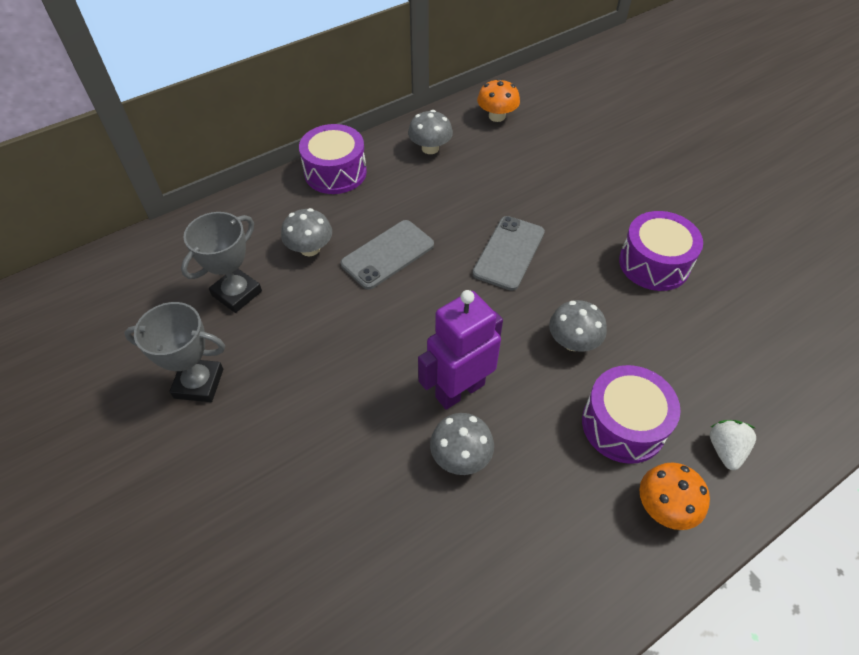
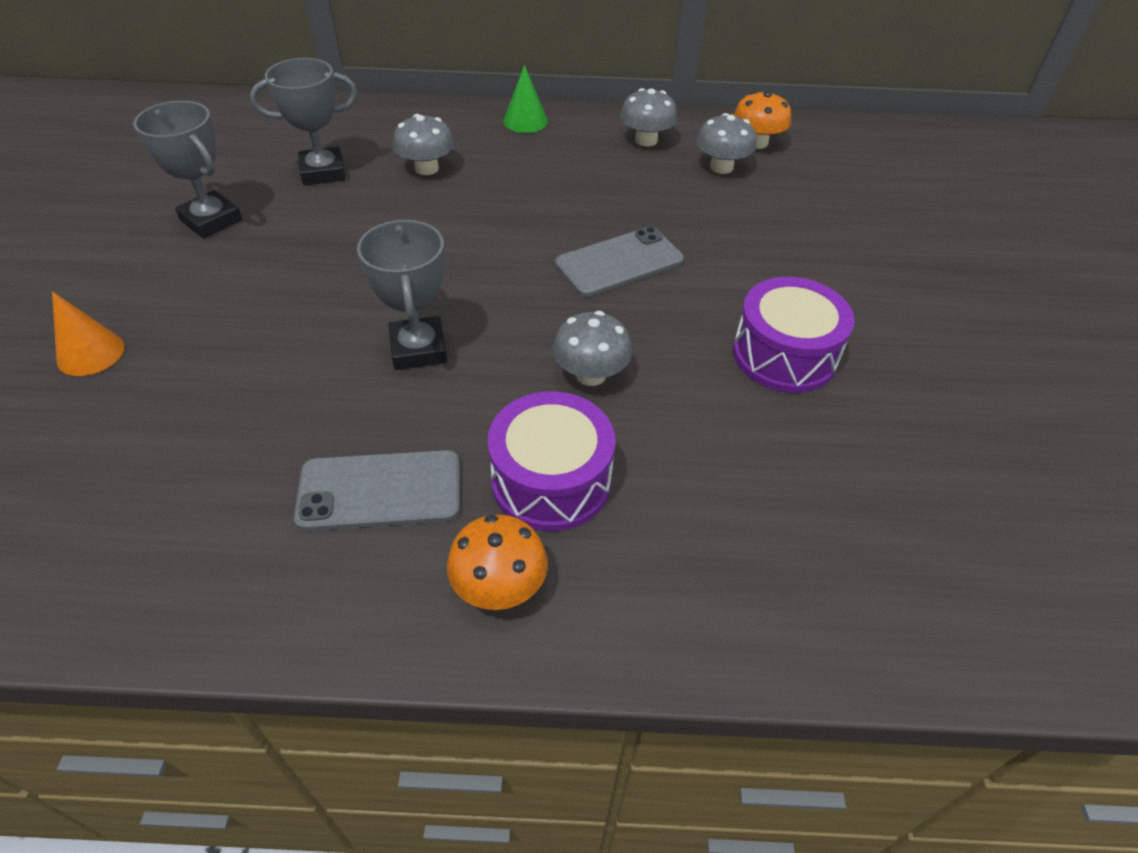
camera: 35 degrees right, 5 degrees down
(241, 546) = (90, 353): none -> orange cone
(335, 172) = (525, 121): purple drum -> green cone
(388, 254) = (492, 206): grey phone -> grey phone (380, 491)
(459, 390) = (418, 349): purple robot -> grey trophy
(460, 456) = (349, 403): grey mushroom -> grey mushroom (721, 167)
(725, 450) = (645, 582): white strawberry -> none

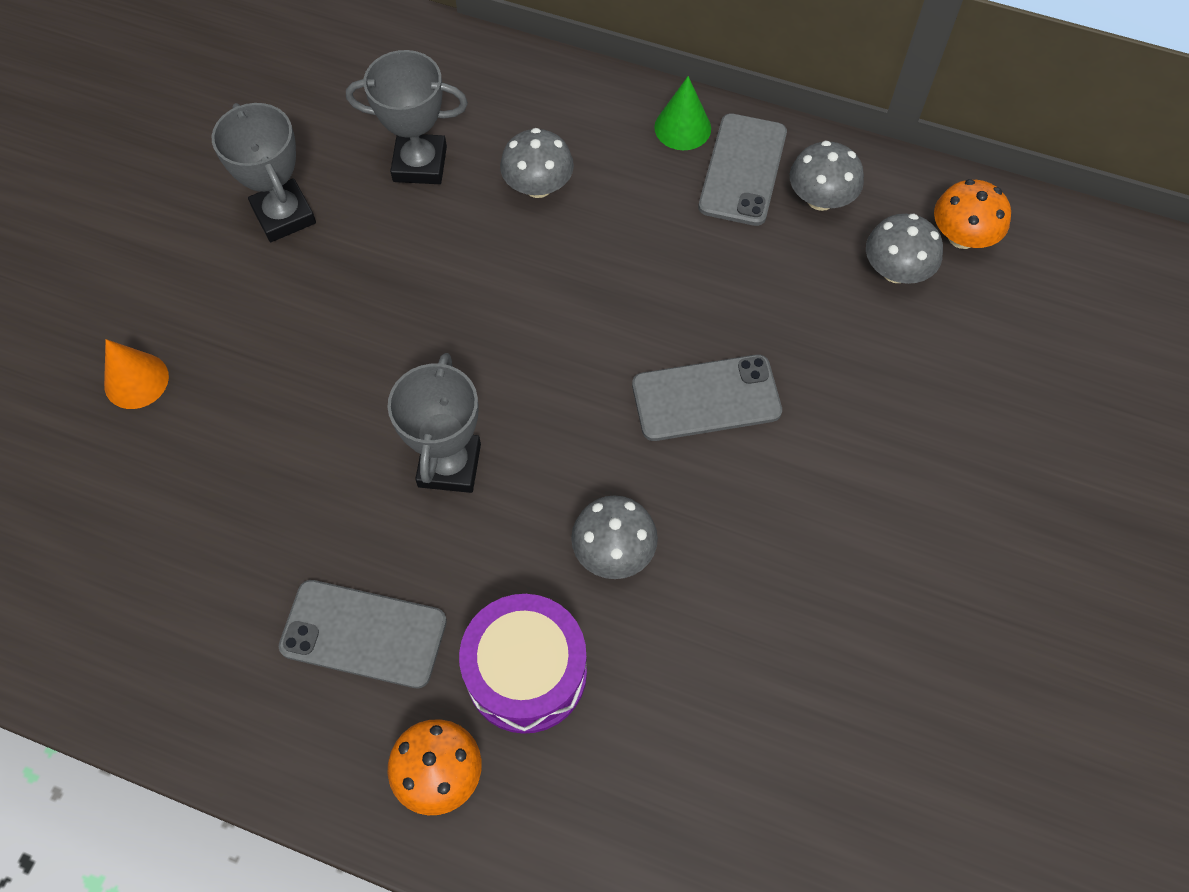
camera: 20 degrees right, 15 degrees up
(581, 135) = (743, 170): none -> grey phone
(784, 355) = (834, 586): purple drum -> none

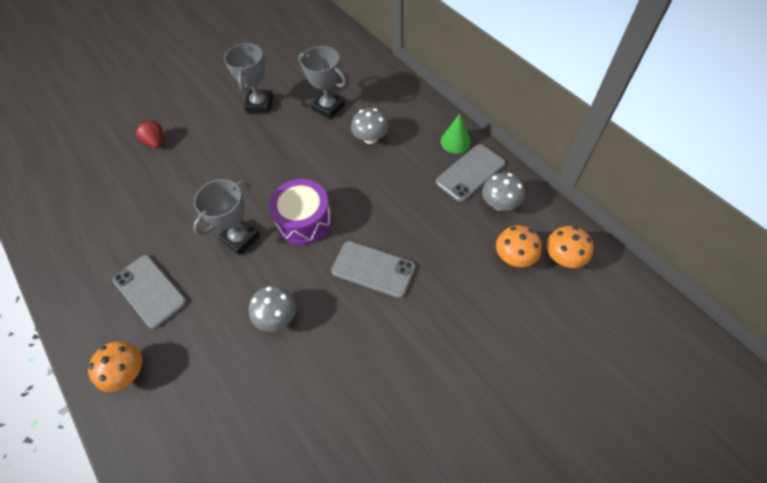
camera: 35 degrees right, 5 degrees down
(136, 380) = (156, 142): orange cone -> red strawberry
(526, 672) = (197, 349): purple drum -> purple drum (304, 220)
(896, 270) = (514, 256): grey mushroom -> orange mushroom

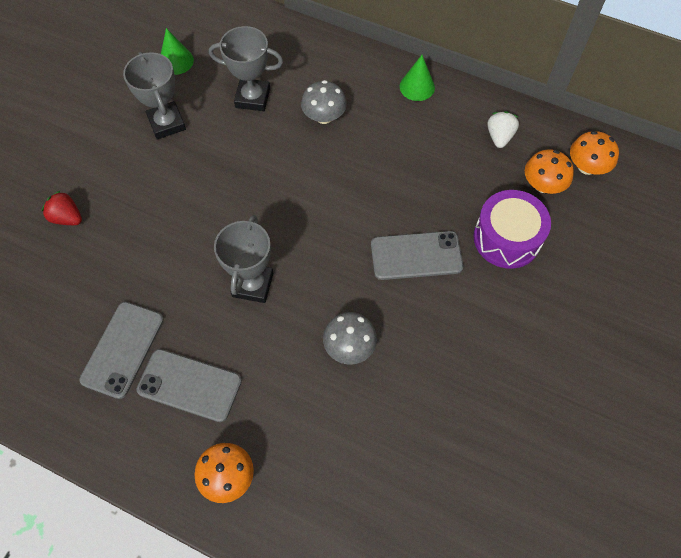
camera: 30 degrees left, 5 degrees up
(294, 65) = (176, 61): none -> green cone
(304, 220) = (310, 236): purple drum -> purple drum (507, 238)
(470, 173) = (452, 115): grey phone -> grey phone (123, 349)
(500, 203) = (499, 137): grey mushroom -> white strawberry

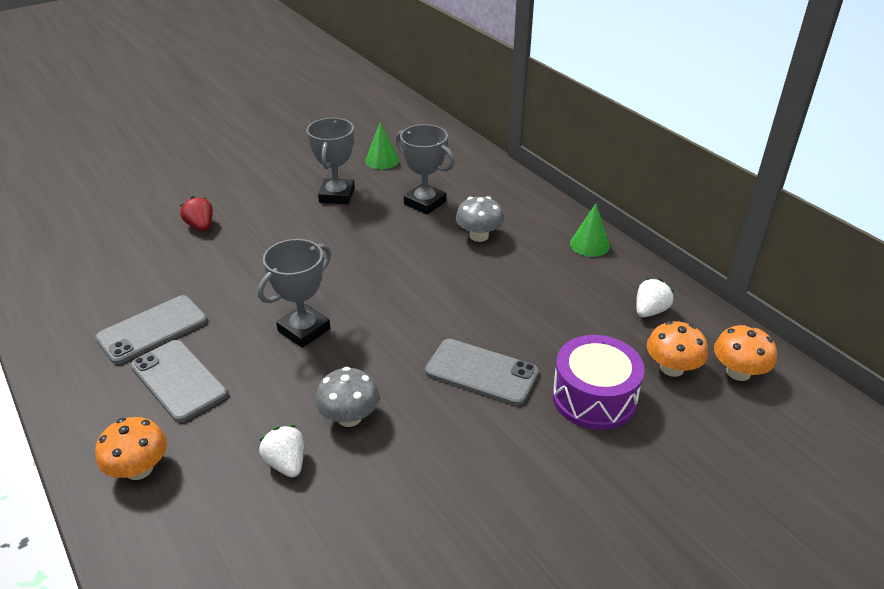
camera: 30 degrees right, 25 degrees down
(333, 410) = (286, 463): none -> white strawberry

